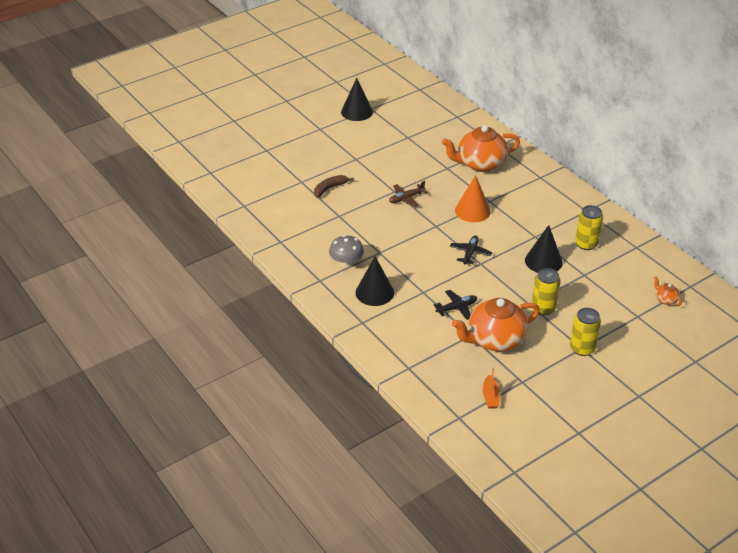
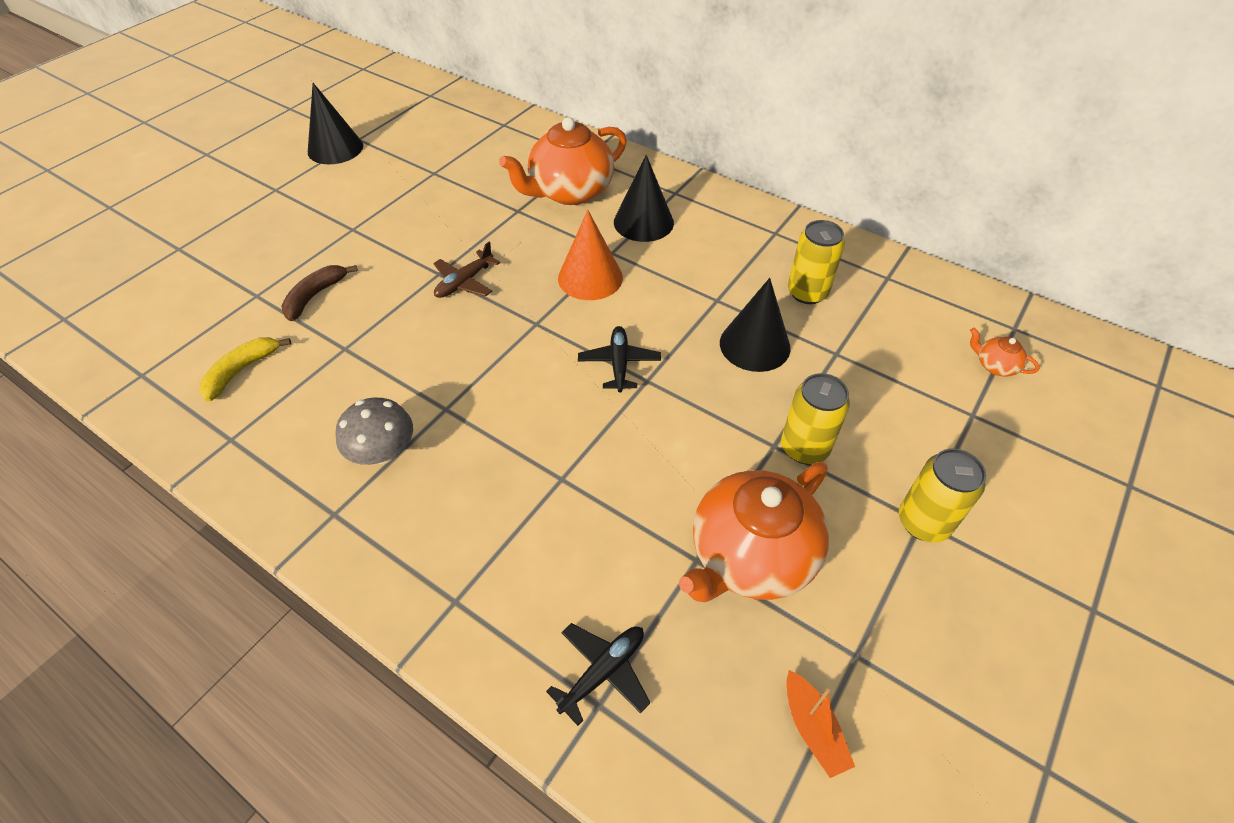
camera: 20 degrees left, 10 degrees up
(289, 214) = (242, 371): none -> yellow banana
(374, 292) = (461, 510): black cone -> black cone (643, 222)
(457, 308) = (642, 498): black plane -> black plane (603, 672)

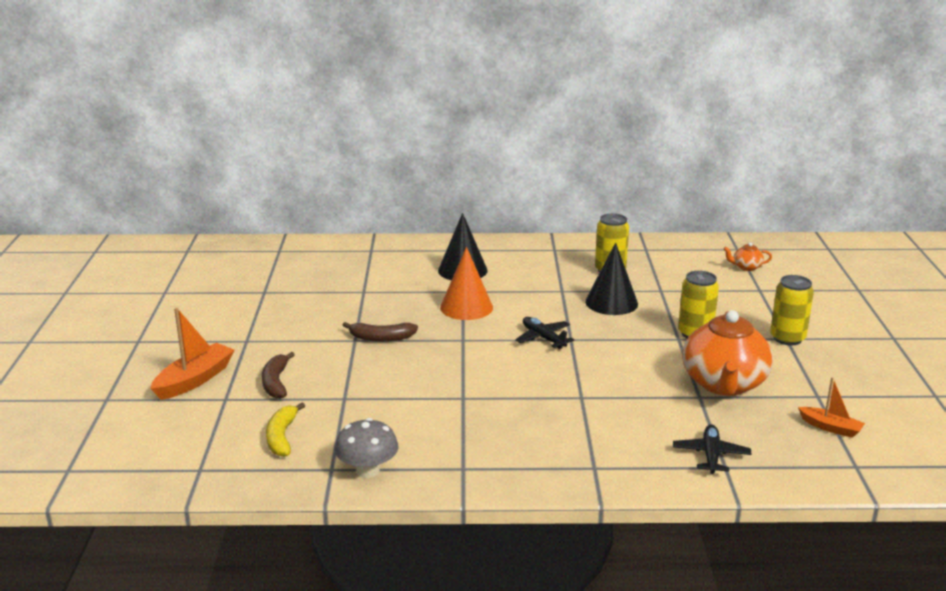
camera: 35 degrees left, 25 degrees down
(261, 259) = (195, 380): none -> orange boat
(335, 148) = (153, 303): black cone -> none
(383, 452) = (452, 431): grey mushroom -> grey mushroom (367, 470)
(464, 282) = (381, 338): brown plane -> brown banana
(569, 192) = (387, 271): orange teapot -> none

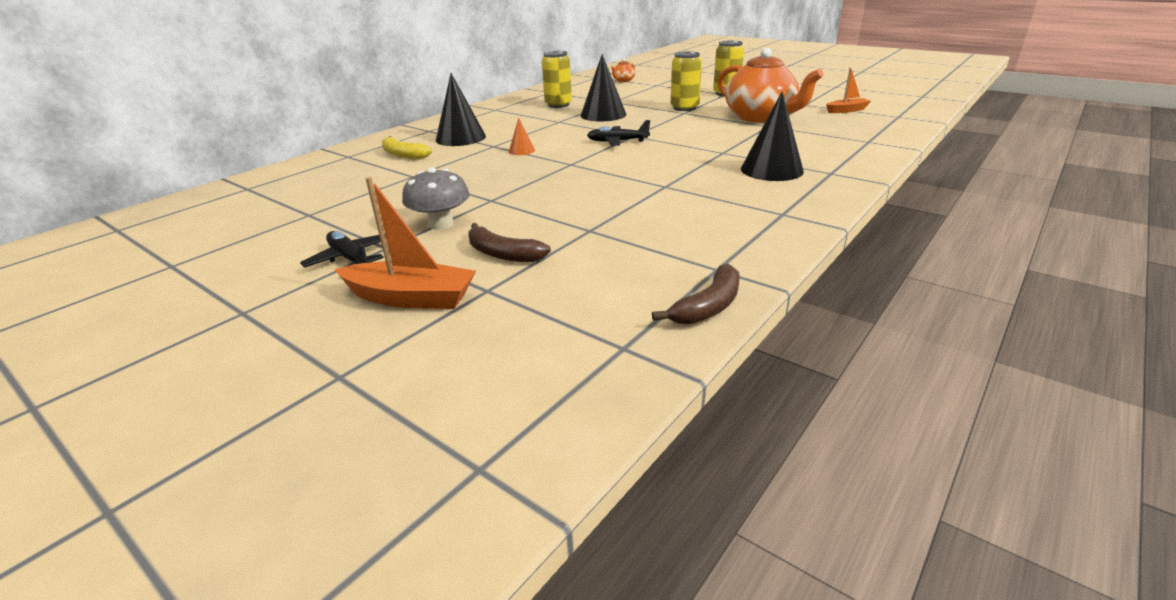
camera: 50 degrees left, 5 degrees up
(195, 380) = (411, 298): orange boat -> orange boat turned 120 degrees clockwise
(282, 437) = (619, 278): yellow banana -> yellow banana (403, 155)
(367, 470) = (740, 252): grey mushroom -> grey mushroom (441, 224)
(381, 338) = (509, 189): brown banana -> brown banana (708, 306)
(466, 307) = (521, 150): orange cone -> orange cone, size x0.49
(564, 435) = (771, 170): none -> black cone
(711, 455) = (849, 141): black plane -> black plane (350, 258)

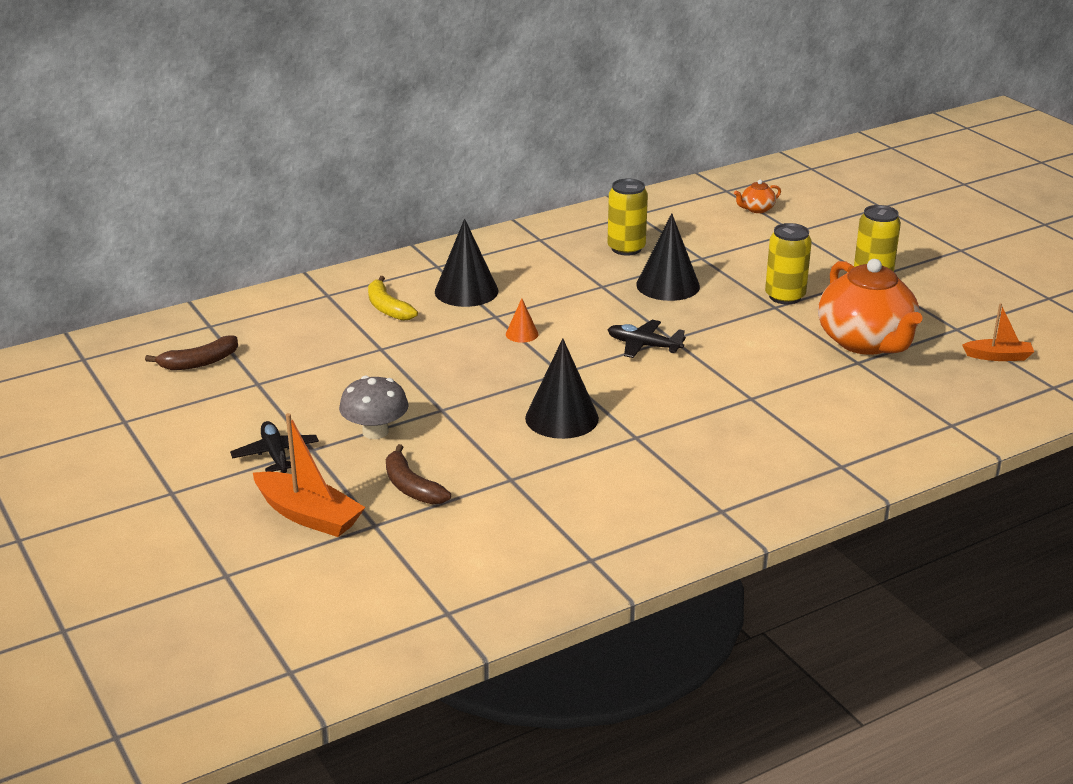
camera: 20 degrees right, 0 degrees up
(708, 306) = (547, 596): brown banana -> brown banana (199, 362)
(771, 170) = (778, 443): black cone -> black cone (562, 418)

